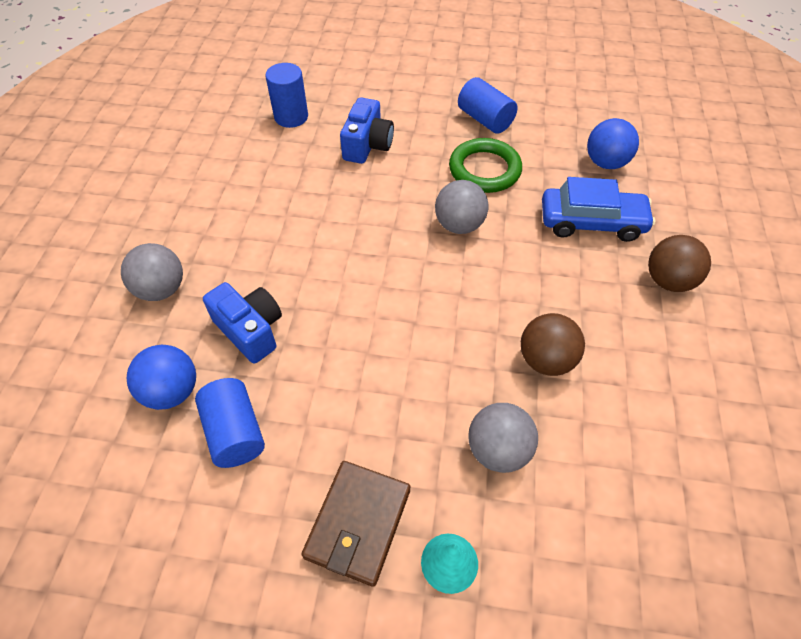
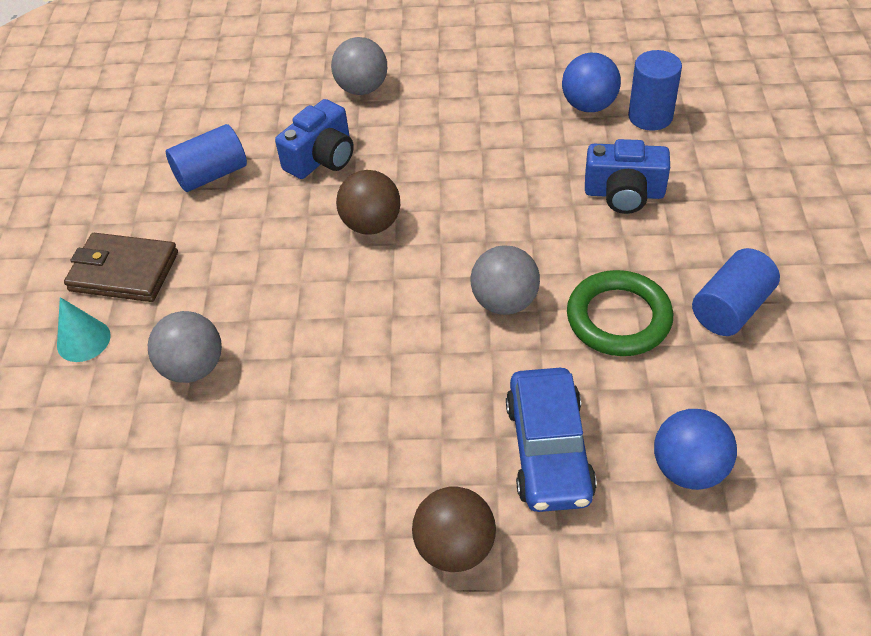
camera: 85 degrees right, 5 degrees down
(172, 391) = (251, 126): blue ball -> blue ball (589, 105)
(546, 360) = (307, 404): brown ball -> brown ball (371, 224)

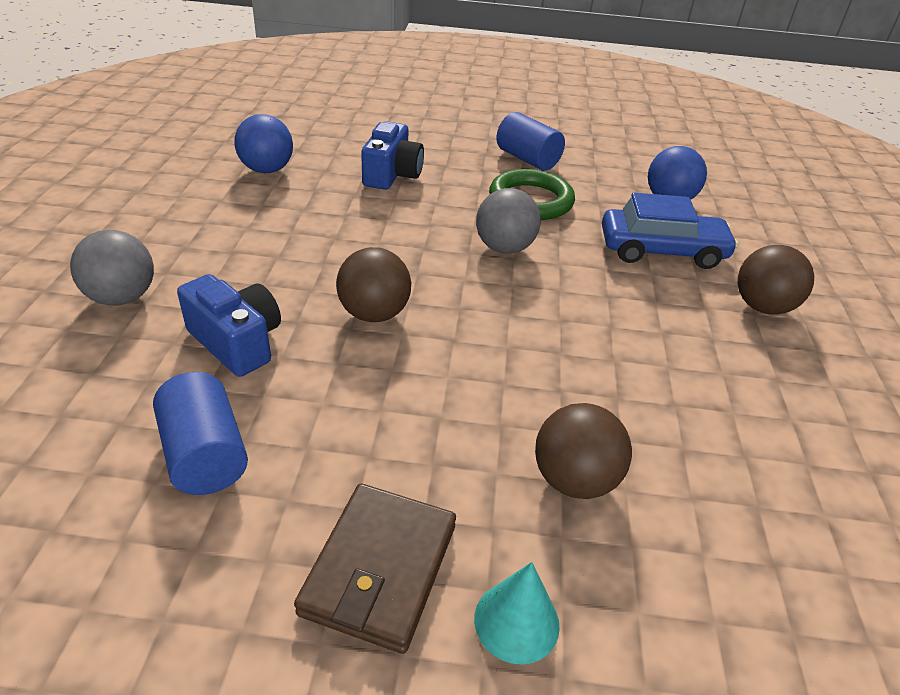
camera: 90 degrees left, 10 degrees down
(193, 367) = (574, 480): grey ball -> brown ball
(650, 116) = (302, 148): blue cylinder -> none

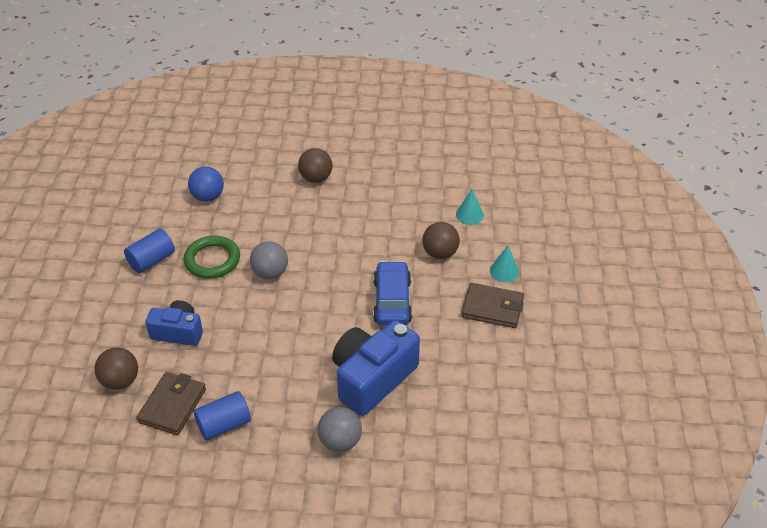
camera: 90 degrees left, 5 degrees up
(205, 455) = (449, 372): blue cylinder -> blue cylinder (224, 425)
(237, 342) = (372, 378): blue camera -> blue camera, size x1.66
(267, 170) = (172, 405): blue ball -> brown wallet
(374, 314) = (341, 325): brown ball -> brown ball (120, 381)
(662, 251) = (267, 207): blue car -> blue car (392, 301)
(733, 564) = (469, 215): none -> turquoise cone

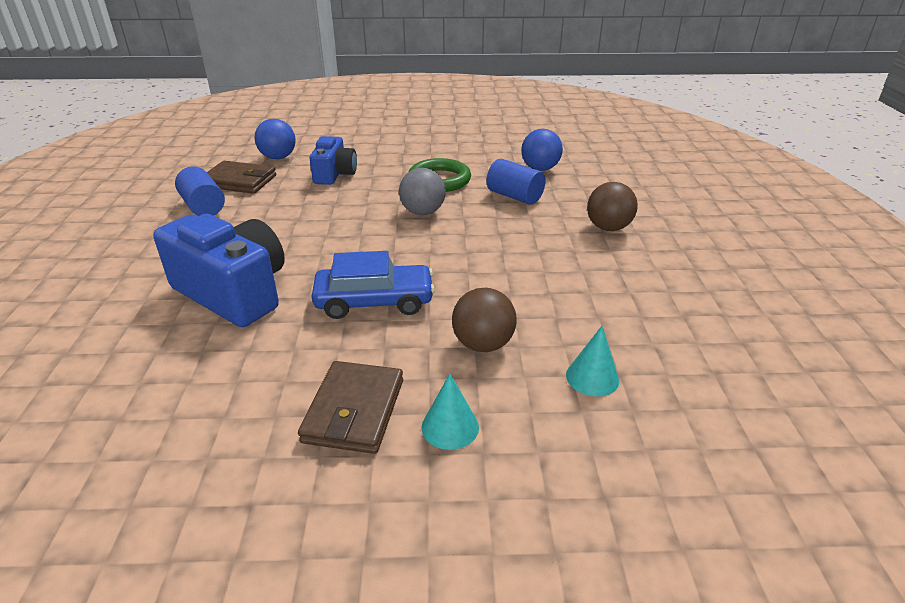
camera: 85 degrees right, 10 degrees down
(120, 381) = (278, 157): brown ball -> blue ball
(152, 260) = (435, 153): blue cylinder -> blue cylinder (514, 196)
(340, 441) = (143, 275): grey ball -> none

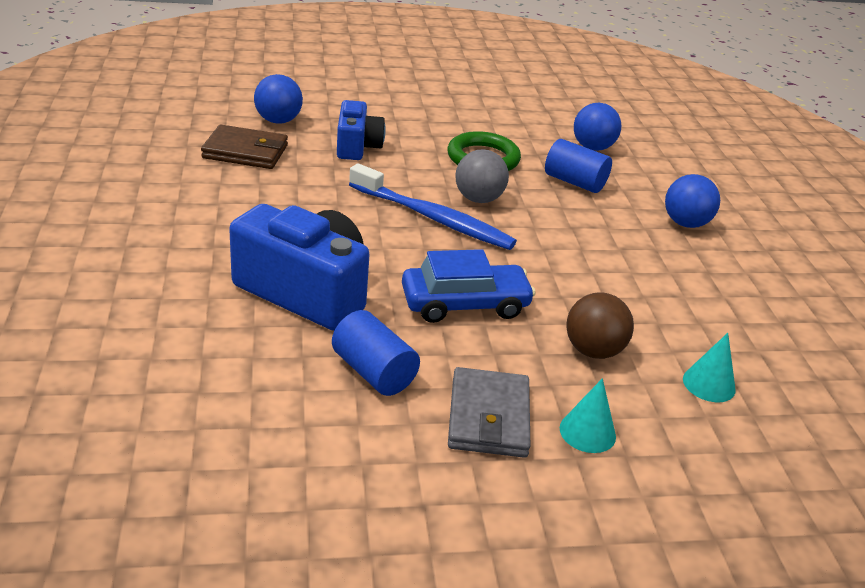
camera: 10 degrees left, 0 degrees up
(203, 207) = (218, 185): blue cylinder -> blue cylinder (374, 372)
(354, 410) = (488, 417): brown wallet -> grey wallet
(376, 228) = (433, 218): none -> blue toothbrush
(608, 228) = (685, 223): brown ball -> blue ball

